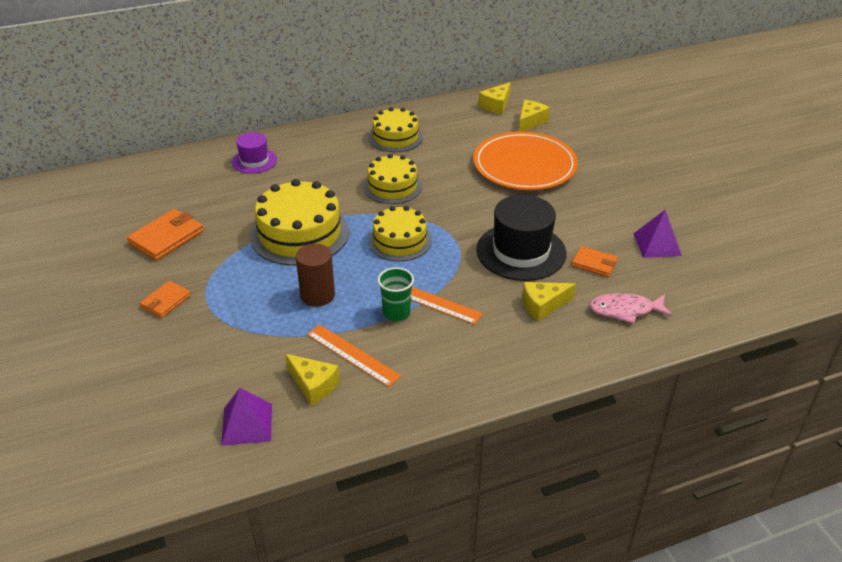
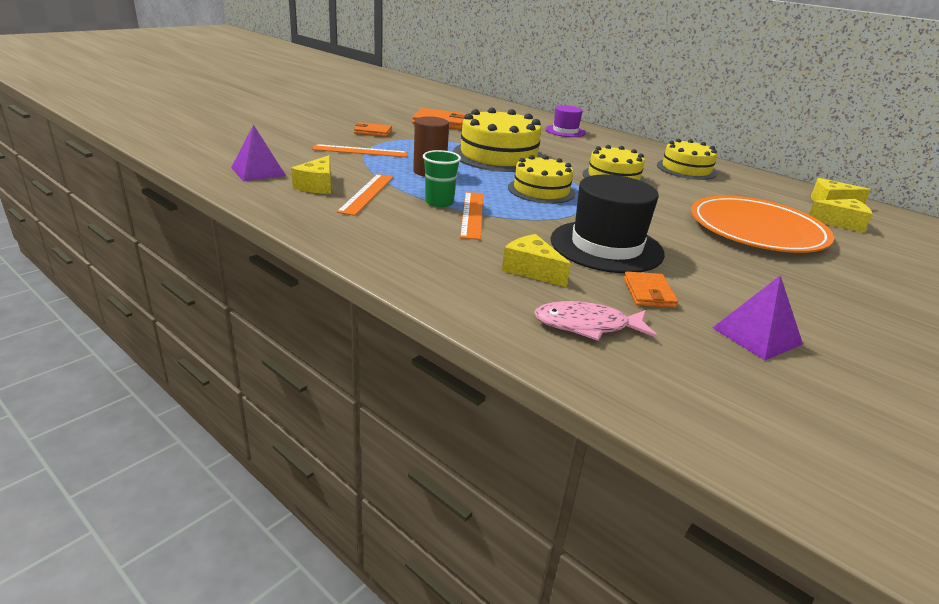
camera: 60 degrees right, 10 degrees down
(227, 328) = (360, 151): none -> orange ruler
(625, 310) = (587, 326): pink fish -> pink fish turned 60 degrees counterclockwise

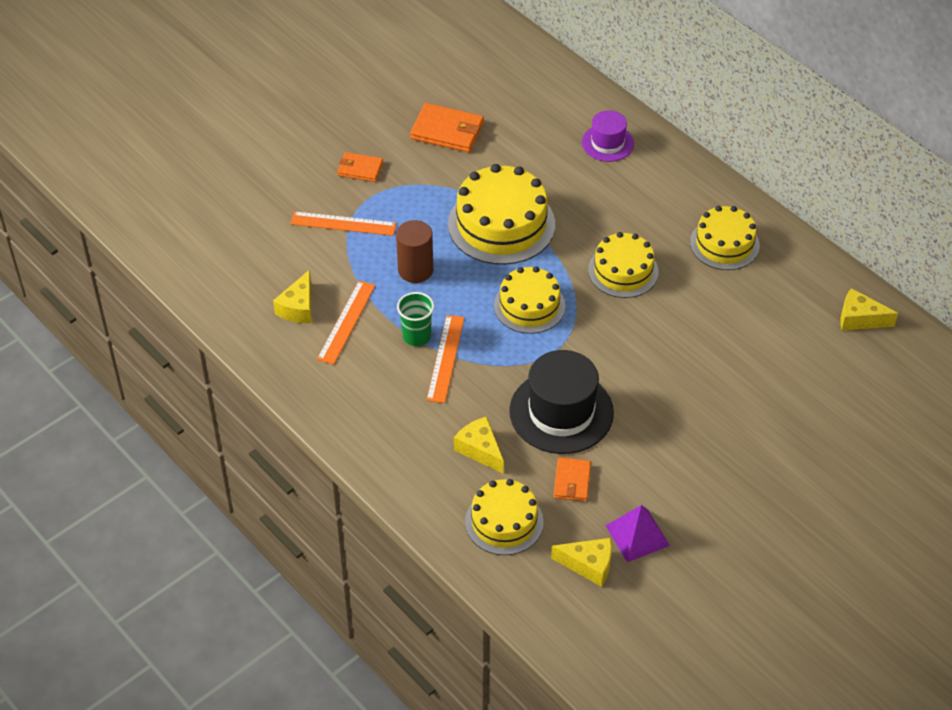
camera: 10 degrees right, 20 degrees up
(258, 171) = (238, 280): purple pyramid -> none
(587, 326) = (504, 522): pink fish -> yellow cake
(757, 230) = (733, 378): orange plate -> none
(840, 223) = (839, 362): yellow cheese -> yellow cheese (589, 565)

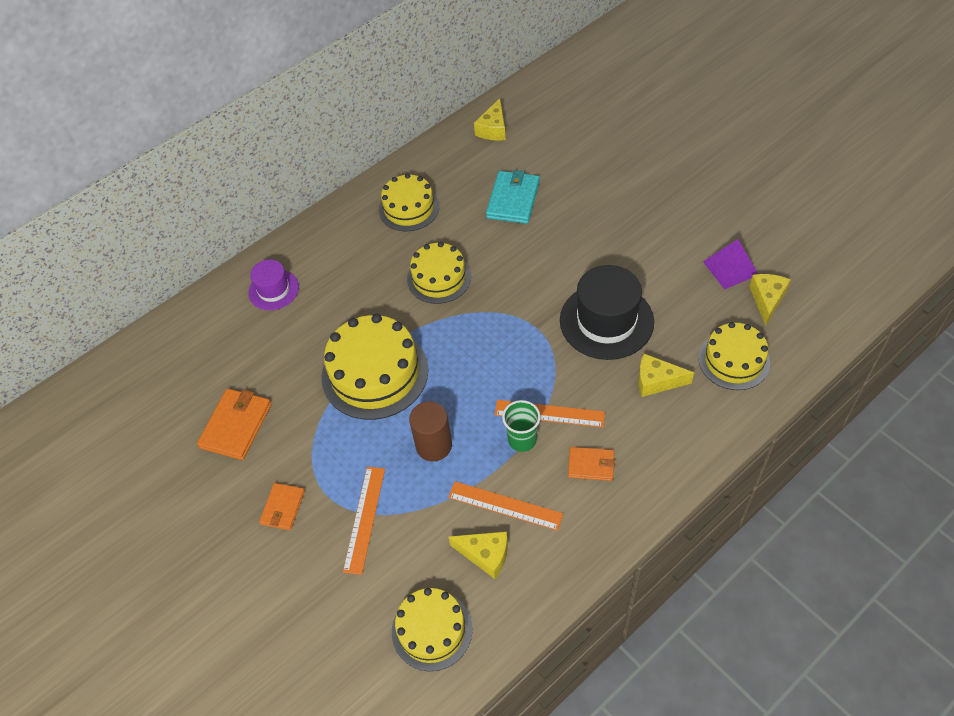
camera: 85 degrees left, 5 degrees up
(480, 450) = (656, 381): yellow cheese -> yellow cheese turned 45 degrees clockwise
(529, 306) = (481, 347): yellow cake -> yellow cake (432, 630)
(572, 481) = (682, 312): orange wallet -> orange wallet (591, 465)
(741, 335) = (513, 200): none -> turquoise wallet

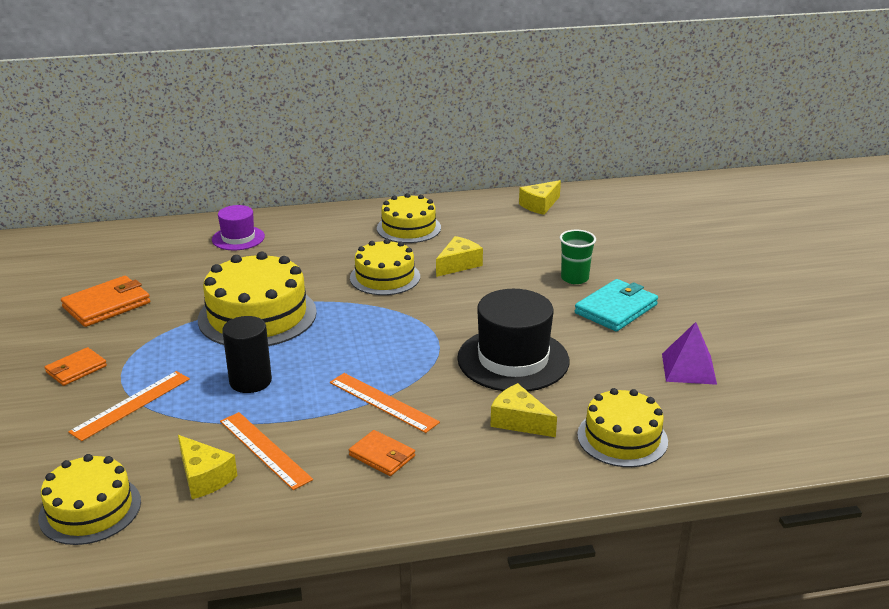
camera: 25 degrees right, 25 degrees down
(434, 445) = (250, 381): brown cylinder -> black cylinder
(513, 200) = (509, 252): turquoise wallet -> turquoise wallet (616, 309)
(522, 440) = (335, 410): green cup -> green cup (574, 278)
(767, 300) = (708, 406): yellow cheese -> yellow cheese (458, 264)

